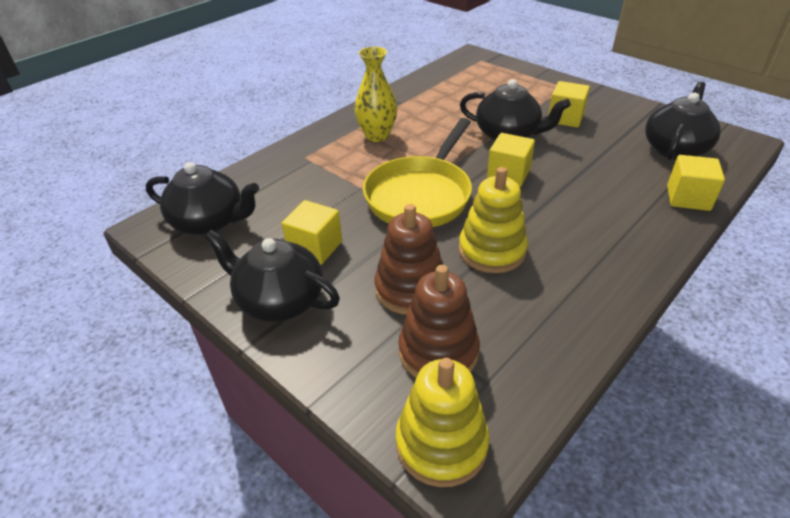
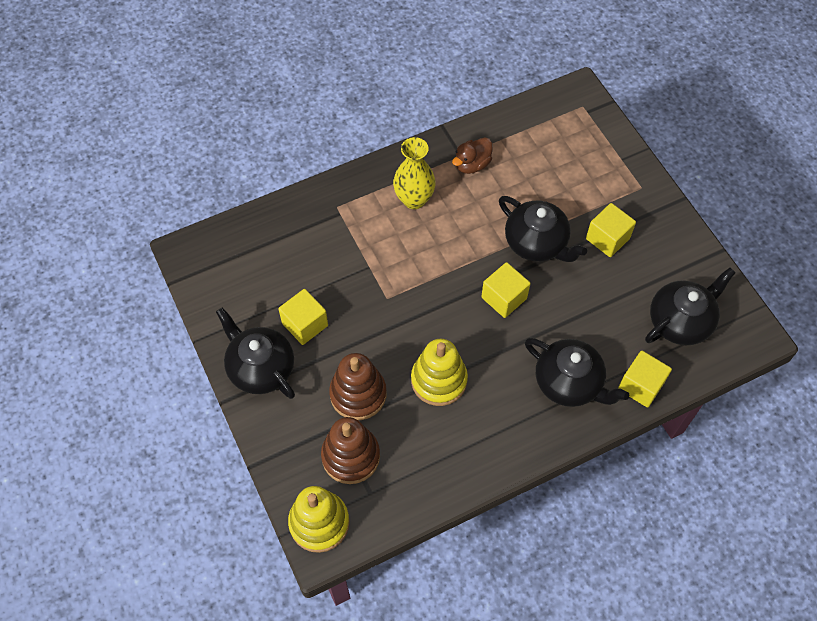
camera: 20 degrees right, 20 degrees up
(209, 222) = (233, 263): black teapot -> black teapot (569, 383)
(415, 105) = (472, 165): none -> brown duck
(421, 195) = (415, 295): yellow pan -> none

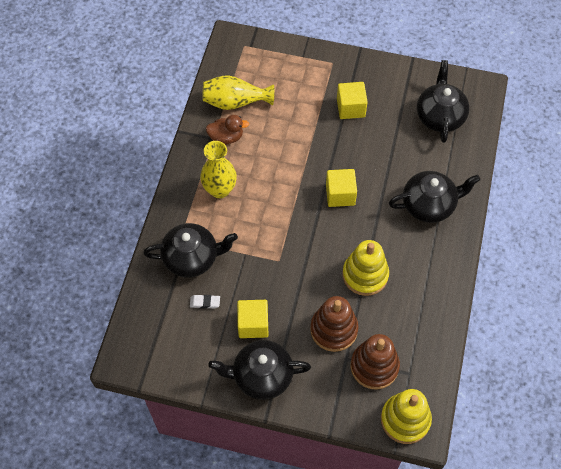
camera: 50 degrees left, 0 degrees up
(292, 271) = (205, 302): none -> white eraser
(472, 165) = (226, 137): brown duck -> brown duck turned 90 degrees counterclockwise
(515, 144) = (235, 102): none -> yellow vase
(536, 243) = (318, 147): black teapot -> black teapot (192, 258)
(641, 386) = (463, 169): yellow cube -> none

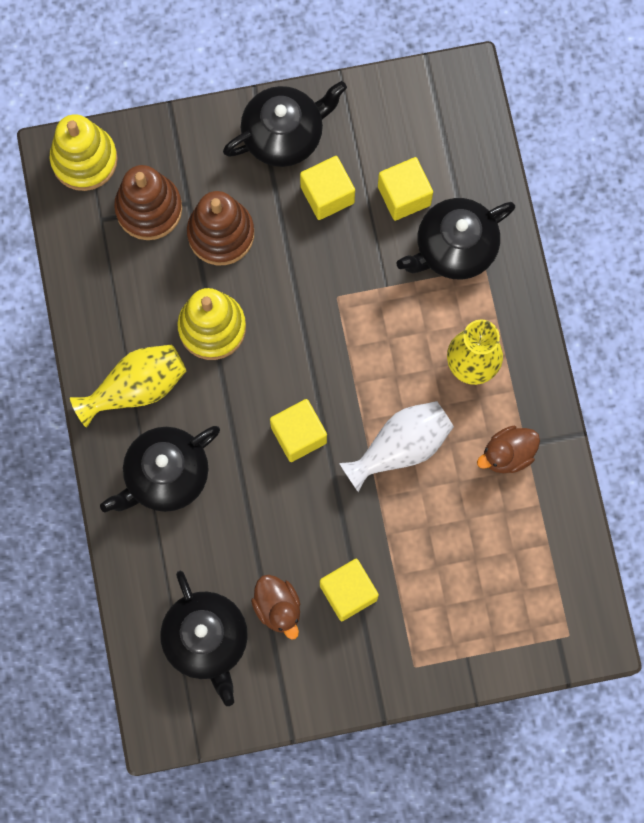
camera: 155 degrees right, 15 degrees up
(205, 302) = (404, 196): white eraser -> yellow cube
(235, 102) = (527, 522): yellow vase -> yellow vase (136, 388)
(284, 165) = (400, 447): none -> white vase
(393, 116) = (278, 607): none -> brown duck

